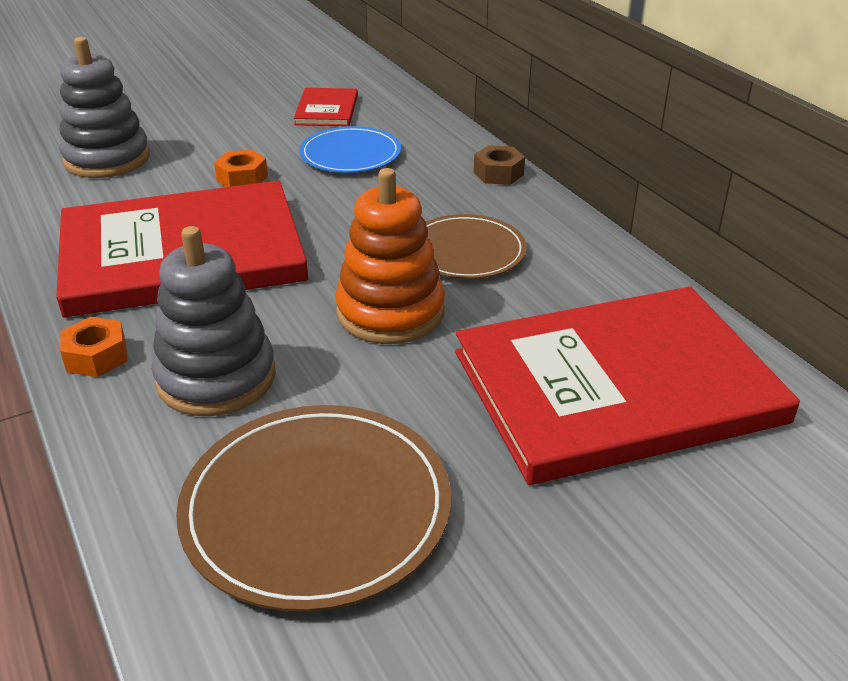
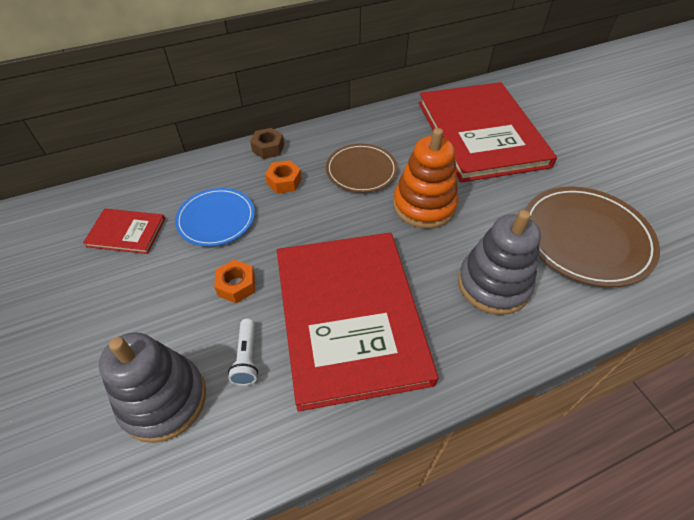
camera: 85 degrees left, 15 degrees up
(96, 356) = (479, 354): orange nut -> orange nut (284, 182)
(141, 194) = (247, 358): none -> white flashlight

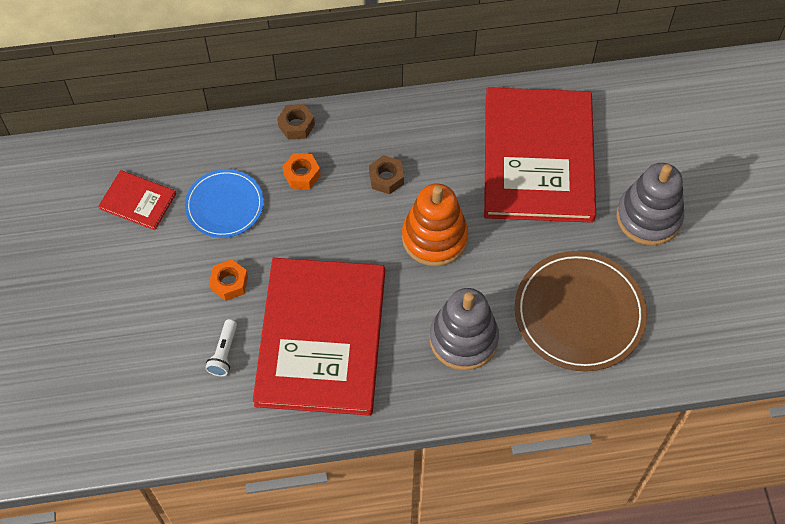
camera: 15 degrees right, 10 degrees up
(163, 400) = (152, 371): grey stacking toy -> grey stacking toy (648, 217)
(361, 170) = (386, 178): brown plate -> brown nut

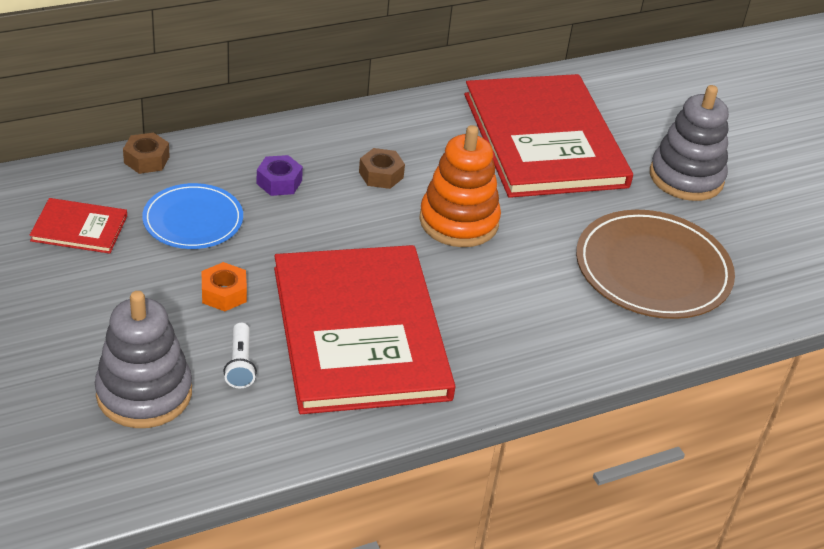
camera: 20 degrees left, 20 degrees down
(296, 125) = (256, 139): brown nut -> brown nut (146, 160)
(302, 175) = (279, 182): orange nut -> purple nut
(463, 339) = (532, 310): grey stacking toy -> grey stacking toy (144, 393)

